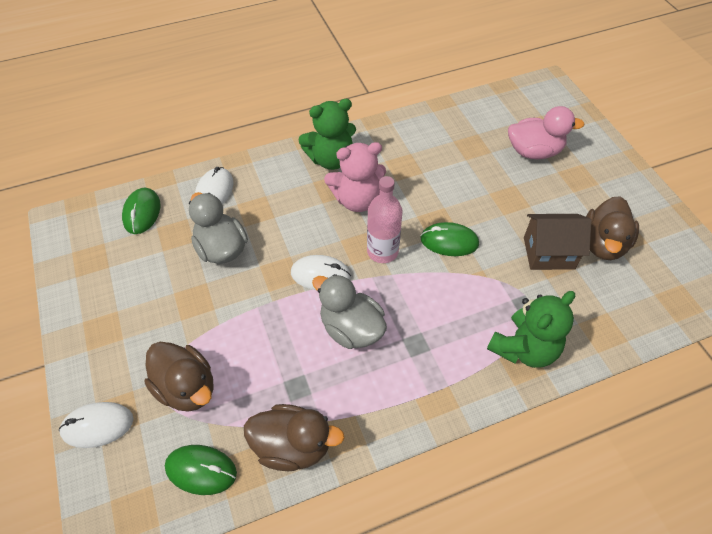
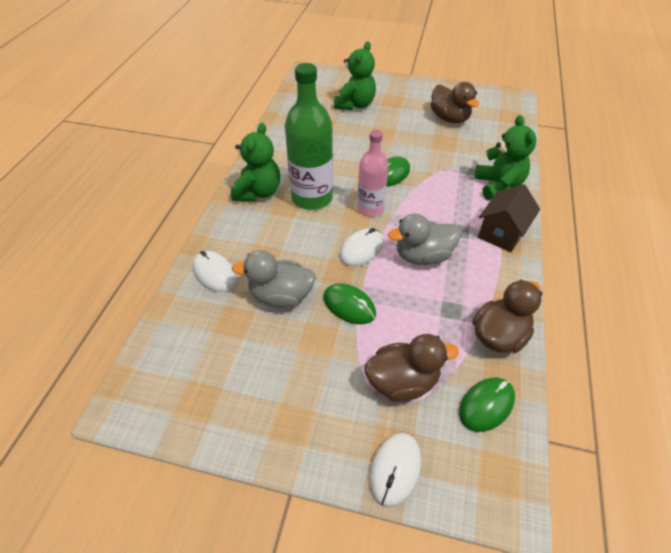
camera: 55 degrees left, 5 degrees down
(142, 212) = (183, 334): green mouse -> green mouse (349, 305)
(357, 200) = (312, 198): pink teddy bear -> green bottle
(534, 151) = (355, 104): pink duck -> green teddy bear
(549, 253) = (437, 140): brown house -> brown house (502, 233)

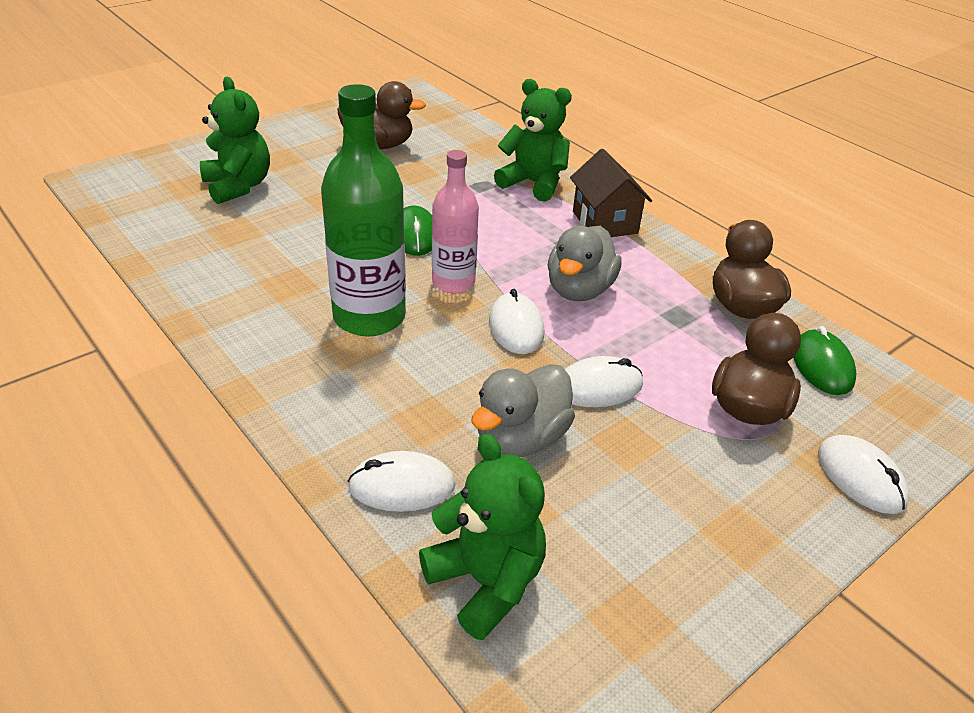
camera: 55 degrees left, 10 degrees down
(258, 192) = (287, 358): green teddy bear -> green teddy bear (486, 582)
(349, 305) = (598, 387): green mouse -> white mouse

